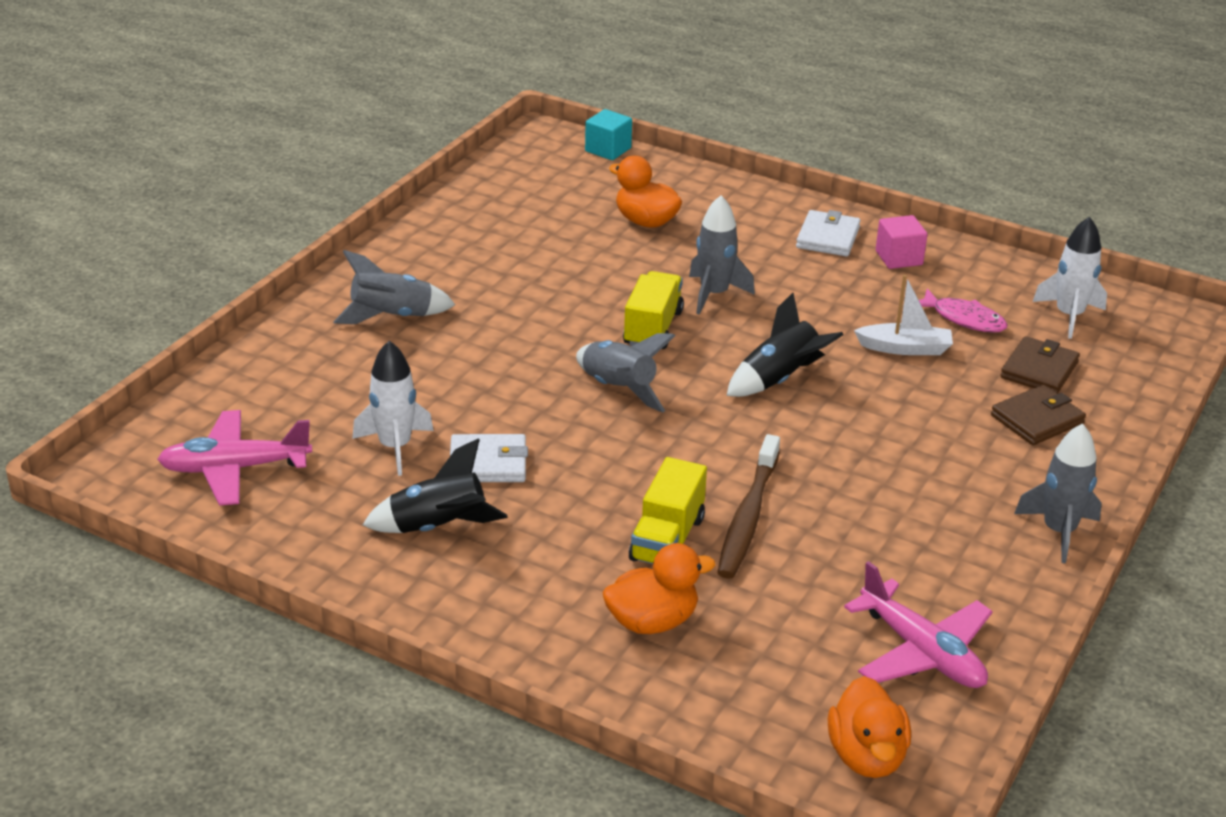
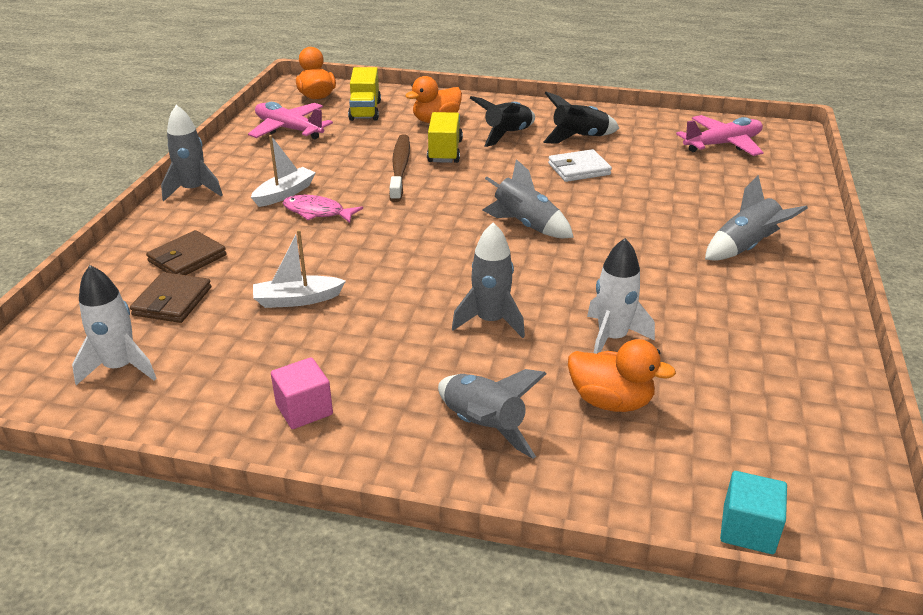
camera: 165 degrees right, 0 degrees up
(395, 447) = (644, 168): white rocket -> white rocket (612, 338)
(653, 328) = (528, 277): yellow truck -> yellow truck (365, 111)
(756, 224) = (483, 426): none -> grey rocket
(779, 379) = (404, 253): black rocket -> black rocket (507, 135)
(828, 237) = (392, 424): white wallet -> none
(923, 499) = (285, 194): none -> white boat
(964, 319) = (236, 342): pink fish -> pink fish (317, 212)

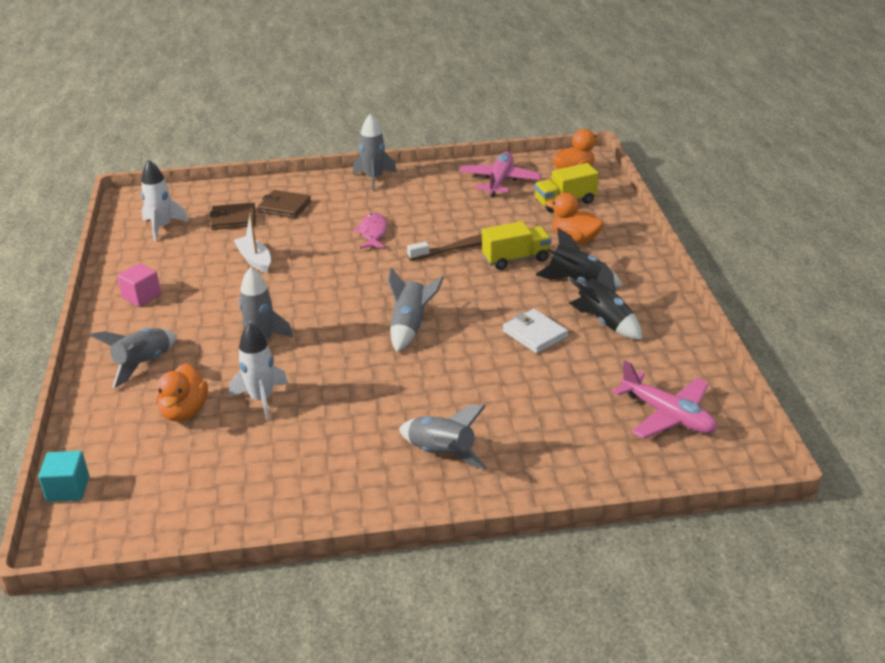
camera: 70 degrees right, 0 degrees up
(285, 194) = (392, 212): white boat -> none

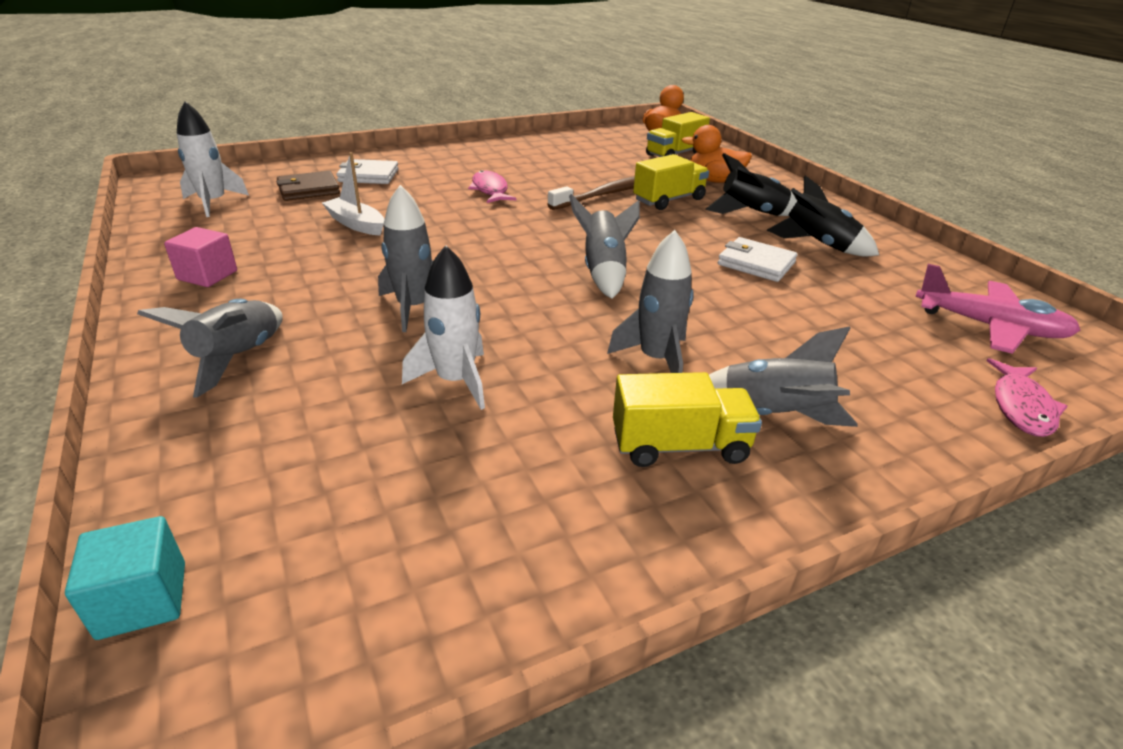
camera: 20 degrees left, 0 degrees up
(184, 411) = (335, 416): orange duck -> none
(284, 207) = (368, 175): brown wallet -> white wallet
(368, 462) = (679, 446): none -> yellow truck
(374, 178) = (459, 148): grey rocket -> grey rocket (656, 359)
(499, 181) = (595, 143): pink plane -> none
(618, 477) = (1021, 407): none -> pink fish

